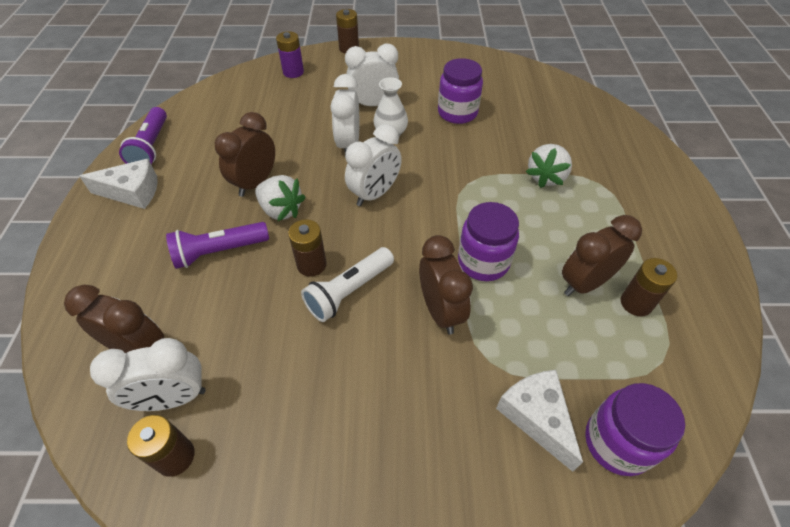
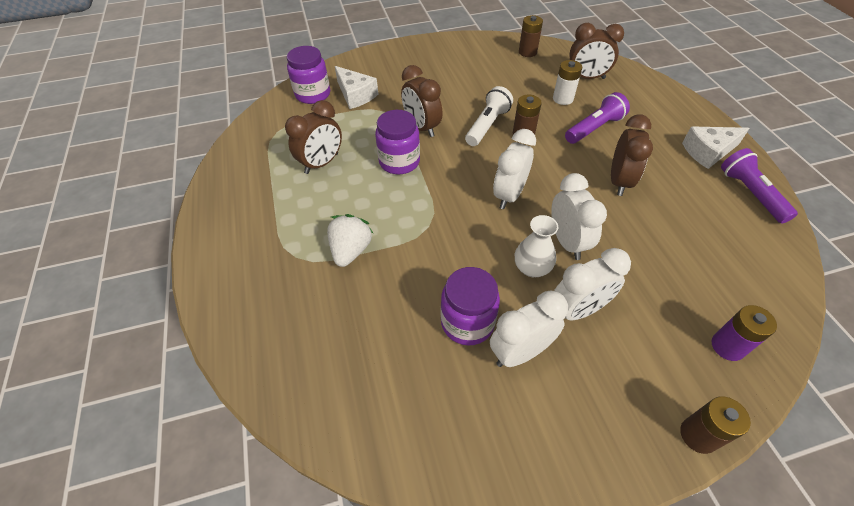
camera: 165 degrees right, 0 degrees up
(173, 398) = (548, 66): white clock -> white clock (520, 352)
(214, 313) = (563, 99): none -> white battery
(281, 210) = (577, 164): white strawberry -> none
(636, 303) = (286, 159): brown battery -> none

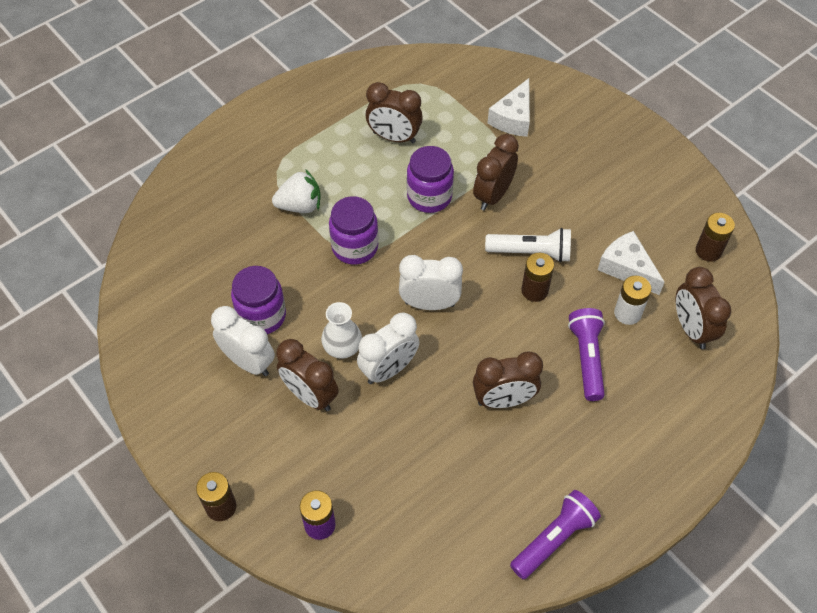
camera: 65 degrees right, 5 degrees up
(313, 94) = (492, 83): purple jar -> purple jar (355, 247)
(578, 310) = (310, 396): white clock -> brown clock
(594, 128) = (587, 358): purple flashlight -> purple flashlight turned 120 degrees counterclockwise
(708, 152) = (610, 488): white cheese -> white cheese (627, 268)

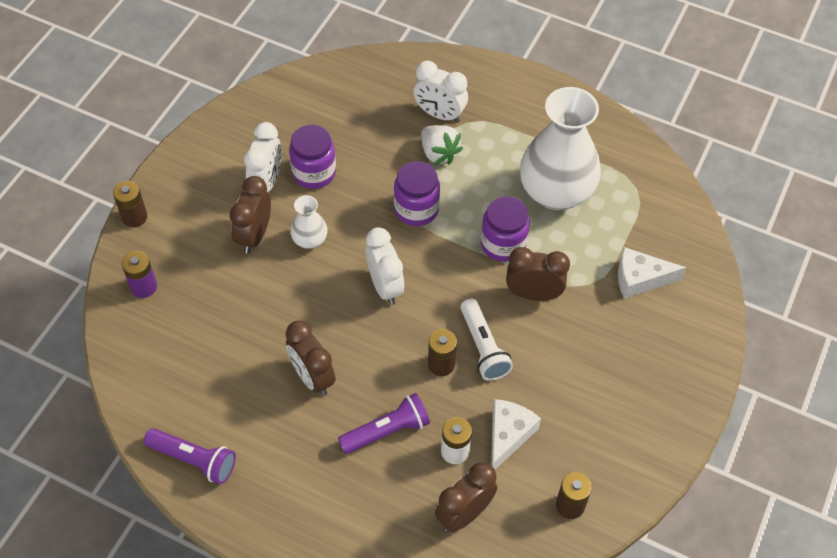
camera: 65 degrees right, 0 degrees up
(389, 369) = (304, 281): white clock -> white clock (439, 114)
(394, 138) = (556, 192): brown clock -> white vase

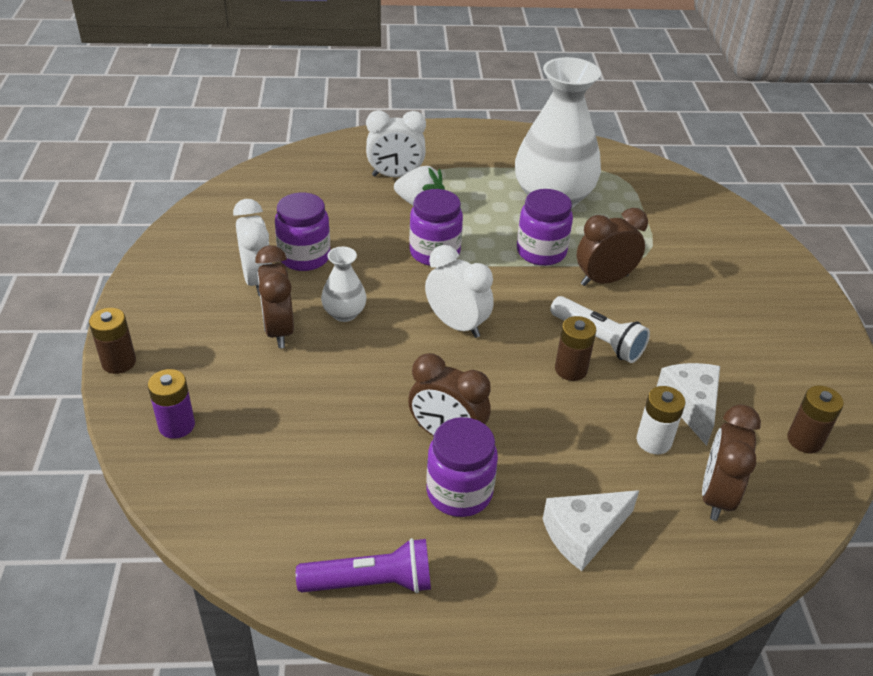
camera: 30 degrees left, 15 degrees down
(290, 424) = (459, 492): none -> purple jar
(387, 431) = (569, 452): purple flashlight -> none
(640, 279) = (684, 236): white cheese -> white cheese (583, 534)

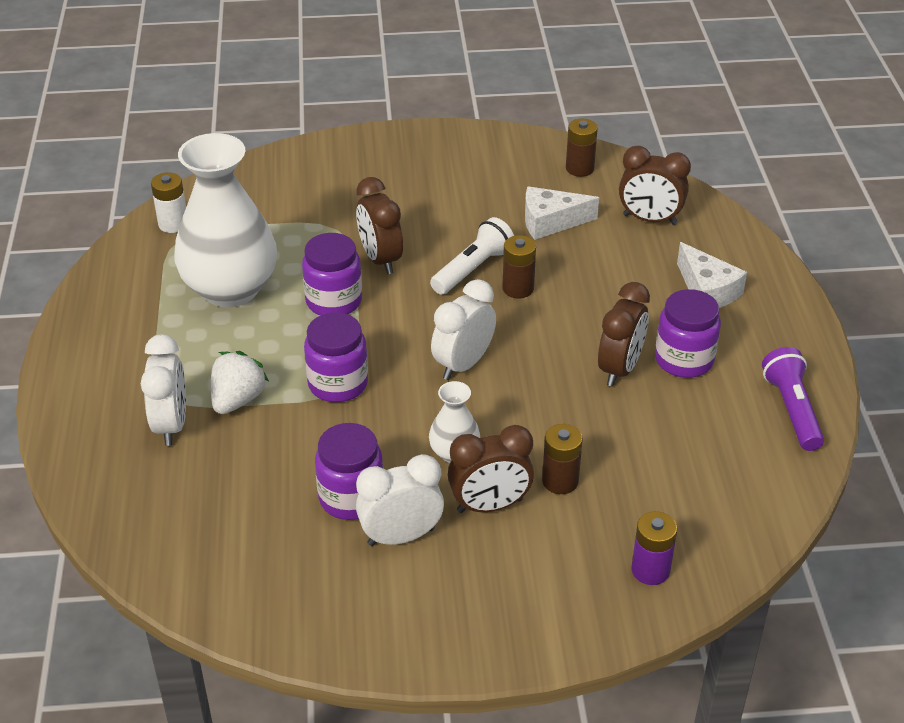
camera: 90 degrees left, 0 degrees up
(119, 362) = (564, 644): brown battery -> brown battery (560, 481)
(653, 441) = (598, 246): white battery -> white battery (173, 224)

